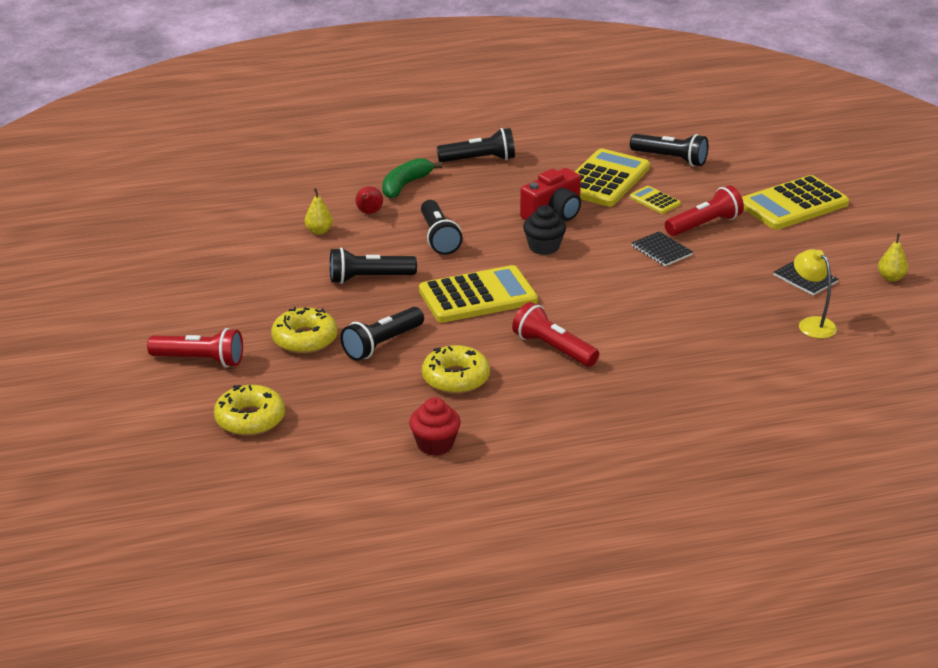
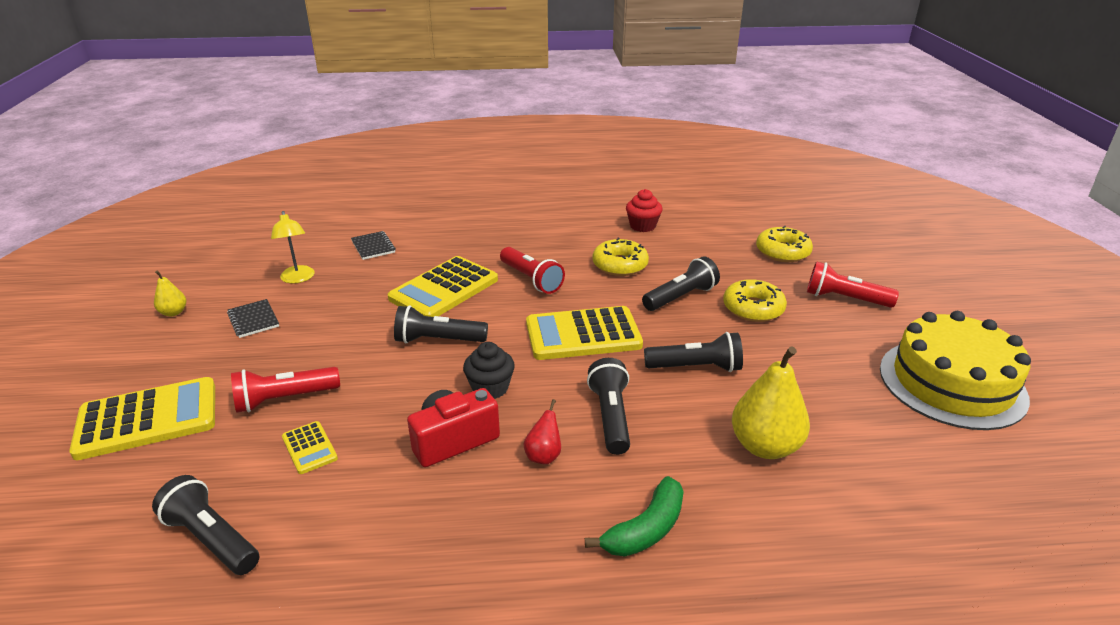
camera: 170 degrees left, 0 degrees up
(142, 287) = (952, 383): none -> yellow cake
(319, 231) = (765, 446): yellow pear -> yellow pear, size x1.99
(369, 213) = (700, 473): red pear -> red pear (544, 456)
(479, 159) = (514, 583): black flashlight -> black flashlight (438, 340)
(605, 179) = (345, 501): yellow calculator -> yellow calculator (444, 289)
(661, 251) = (363, 368): black notebook -> black notebook (373, 247)

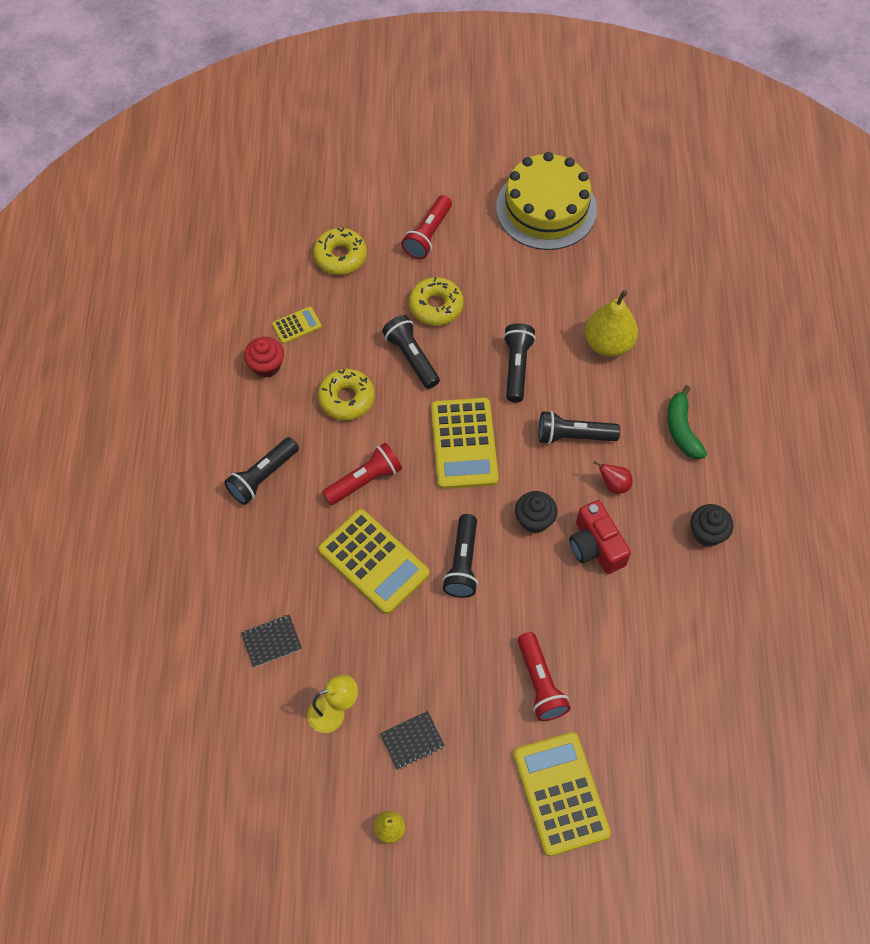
camera: 85 degrees left, 30 degrees up
(211, 539) = (690, 701): black flashlight -> black flashlight (263, 477)
(309, 448) = (601, 651): yellow calculator -> yellow calculator (297, 325)
(470, 560) = (707, 533): none -> black cupcake
(646, 529) = (682, 429): green banana -> green banana turned 150 degrees counterclockwise

